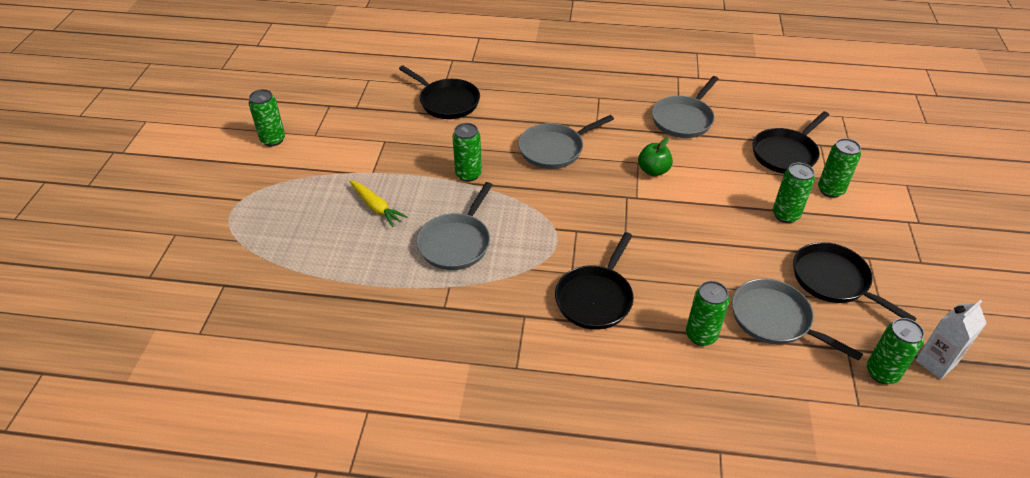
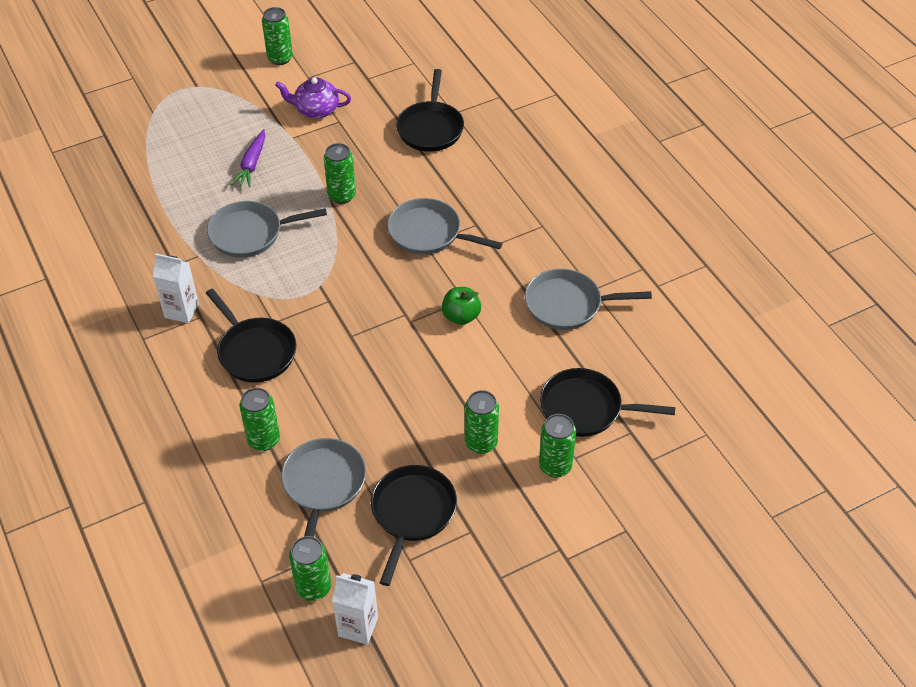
camera: 55 degrees right, 5 degrees up
(357, 147) = (316, 110): none -> purple teapot
(376, 207) = (252, 164): yellow carrot -> purple carrot
(506, 326) = (181, 311): none -> white carton
(595, 298) = (255, 351): black pan -> black pan turned 120 degrees counterclockwise

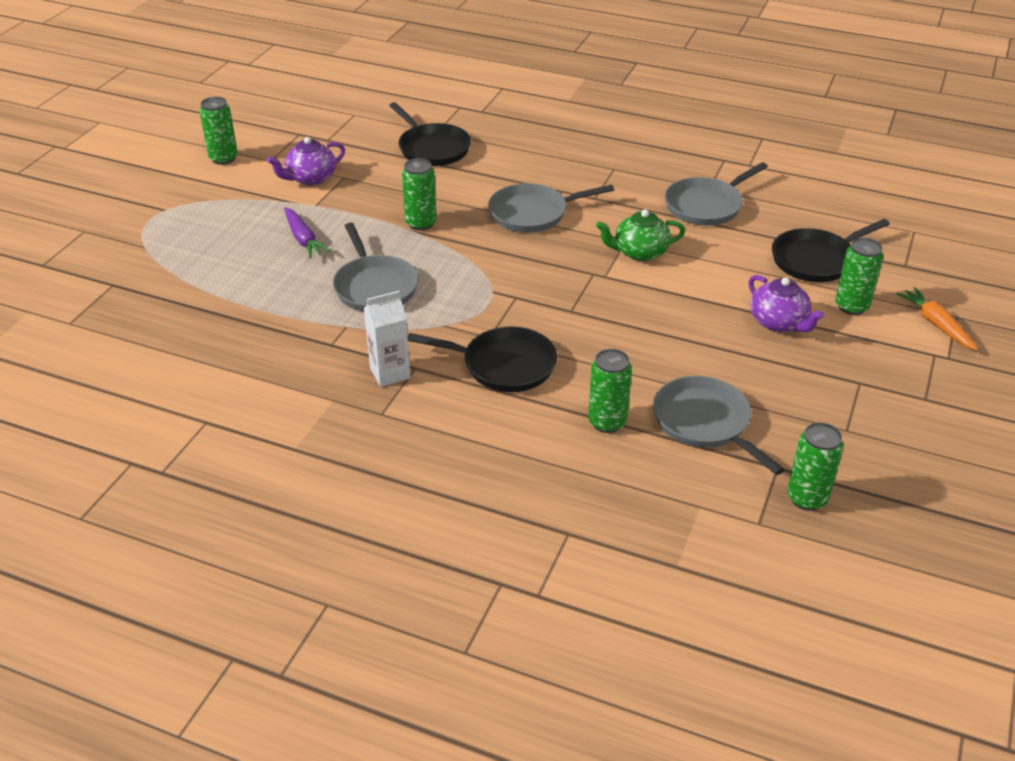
camera: 40 degrees left, 10 degrees down
(250, 233) = (374, 287): grey pan -> grey pan turned 60 degrees counterclockwise
(358, 627) = (881, 501): white carton -> none
(412, 513) = (801, 398): black pan -> none
(461, 316) = (639, 252): green apple -> green teapot
(481, 443) = (779, 322): green can -> purple teapot
(598, 525) = (936, 324): none -> orange carrot

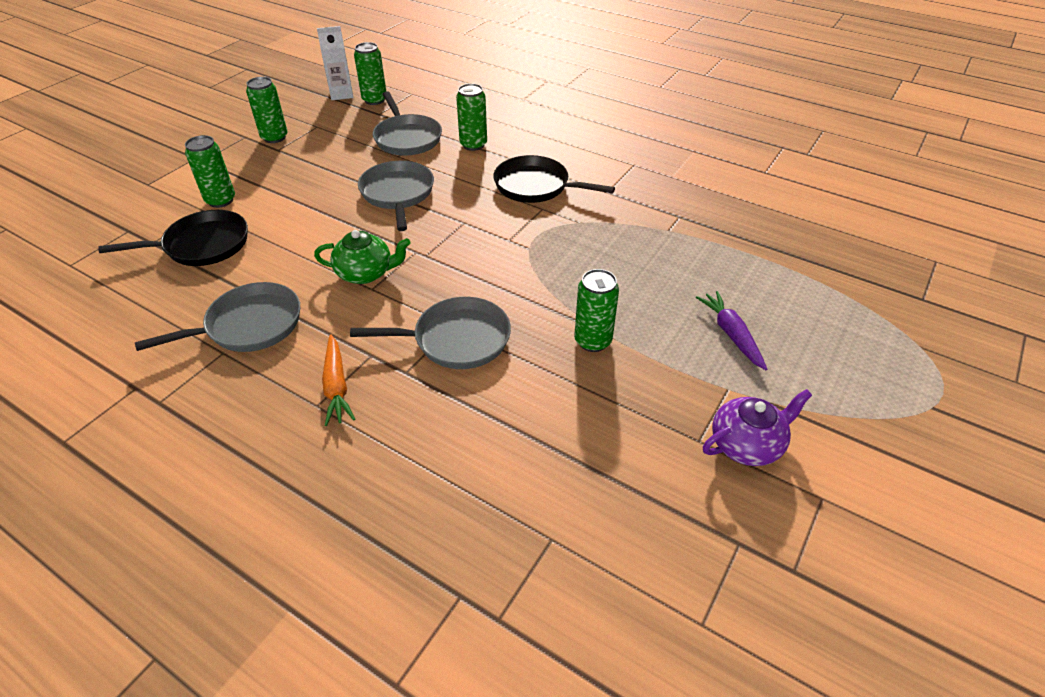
camera: 170 degrees left, 5 degrees up
(223, 158) = (902, 514): green can -> green can (274, 137)
(374, 287) = (644, 266): grey pan -> grey pan (398, 194)
(390, 373) = (628, 189): white carton -> white carton (341, 94)
(432, 148) = (564, 491): black pan -> none
(779, 322) = (294, 194): purple teapot -> none
(936, 324) = (172, 180): orange carrot -> orange carrot (336, 386)

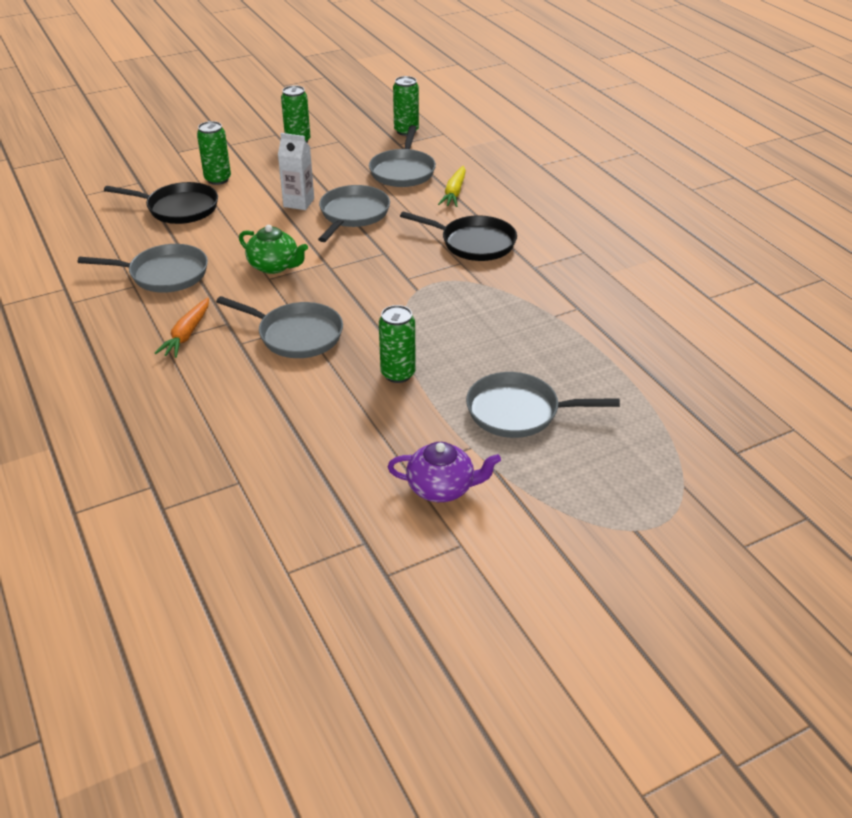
camera: 30 degrees right, 5 degrees down
(341, 94) = (383, 119): white carton -> white carton (299, 203)
(473, 145) = (454, 193): green can -> yellow carrot
(536, 186) = (474, 243): black pan -> black pan turned 150 degrees clockwise
(731, 334) = (518, 411): purple carrot -> grey pan

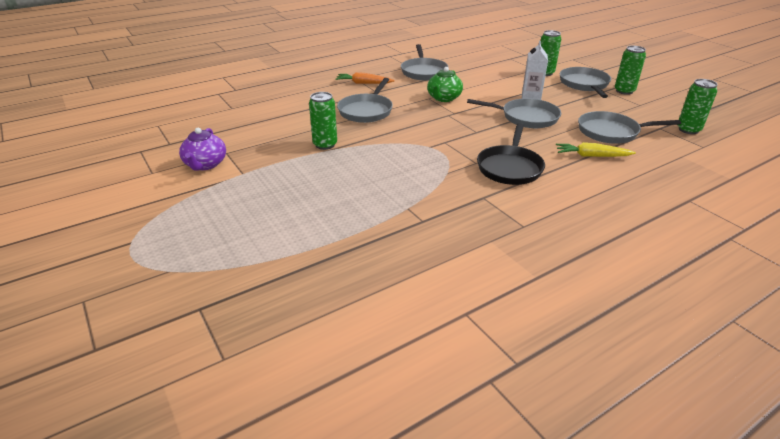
camera: 85 degrees right, 5 degrees down
(178, 208) = (500, 67): black pan -> none
(518, 411) = (278, 191): grey pan -> grey pan (584, 84)

